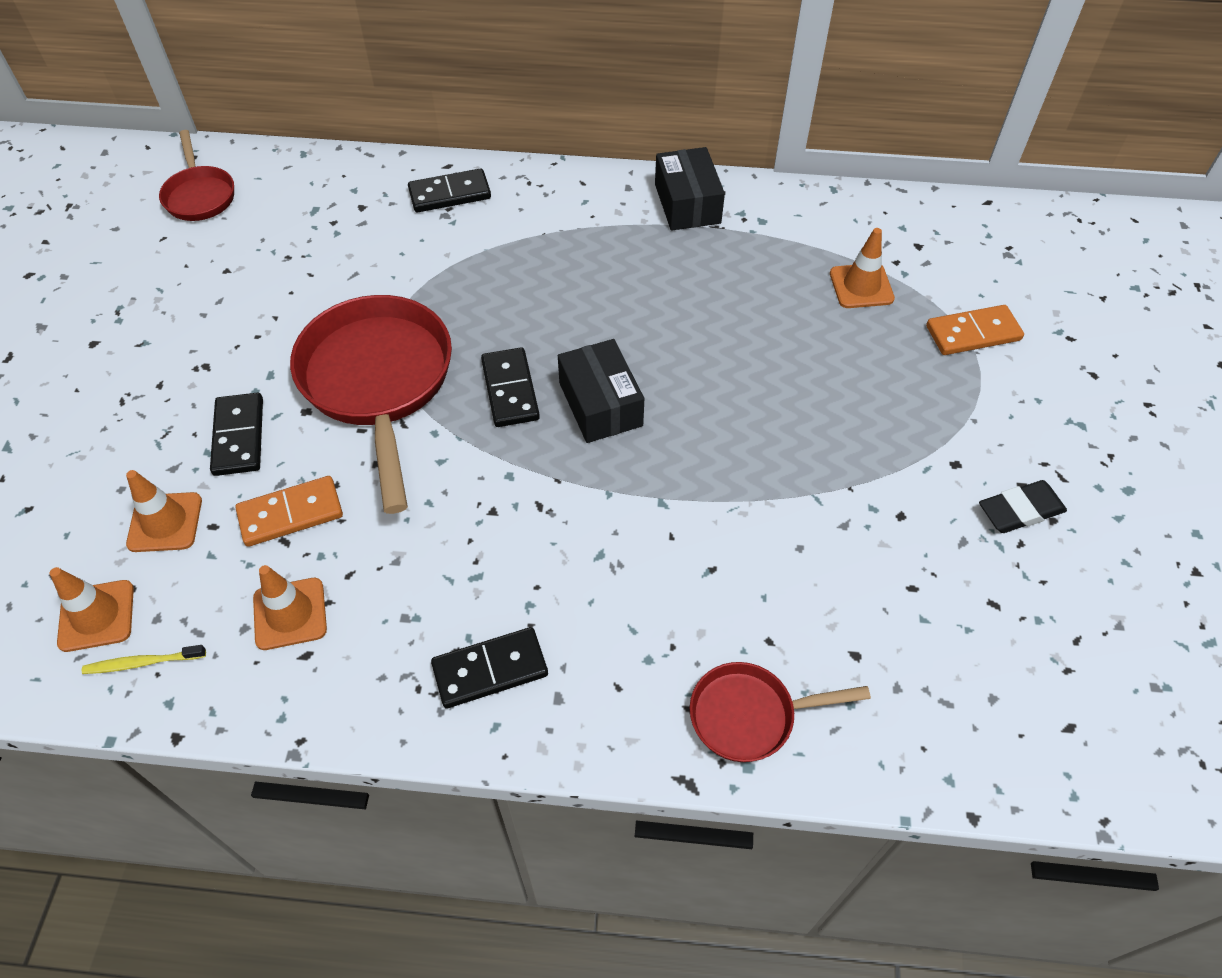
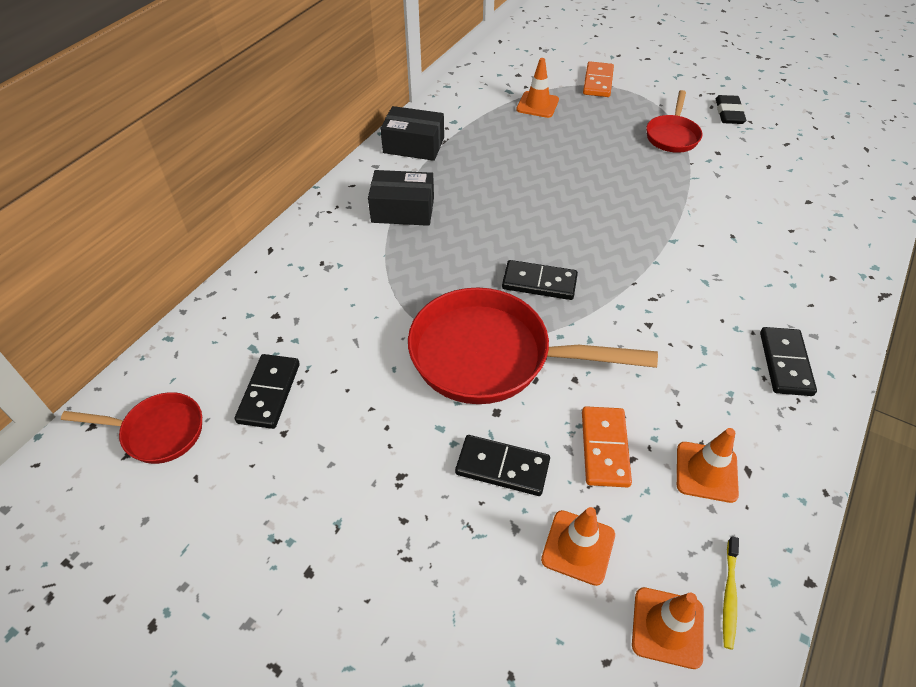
camera: 65 degrees left, 5 degrees down
(450, 194) = (306, 257): black domino -> black domino (269, 393)
(600, 404) = (576, 242): black box -> black box (403, 210)
(750, 715) = (842, 255): red pan -> red pan (672, 136)

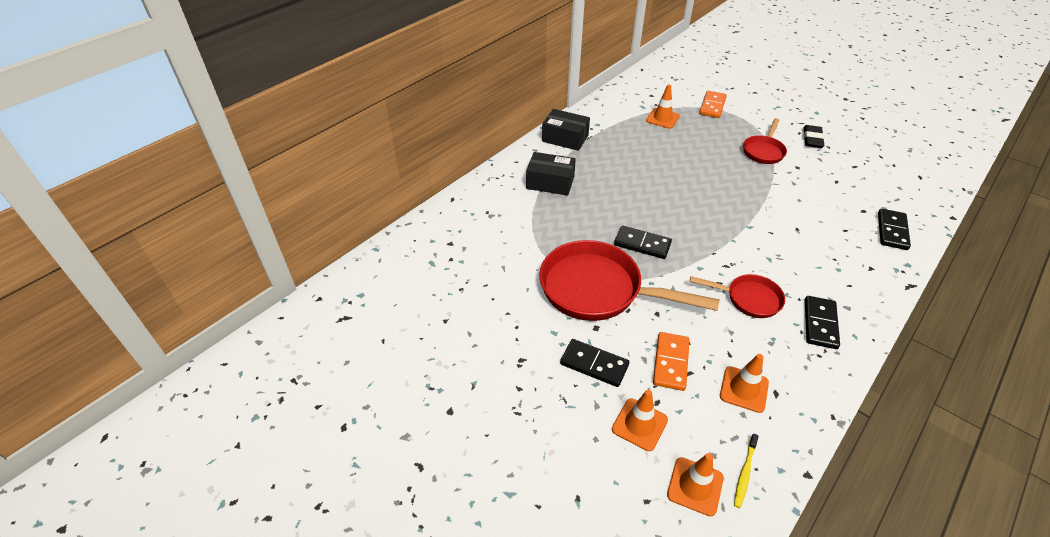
camera: 10 degrees right, 5 degrees down
(158, 432) = (361, 308): red pan -> red pan (748, 299)
(269, 393) = (439, 293): black domino -> black domino (892, 231)

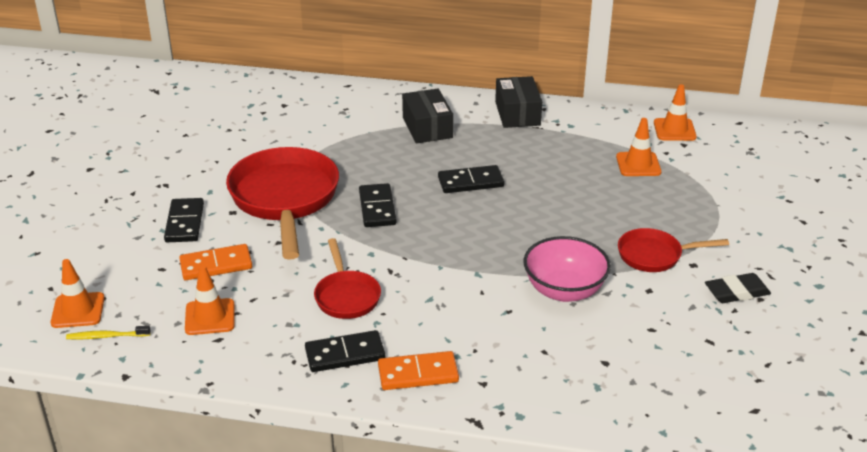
camera: 60 degrees right, 10 degrees down
(639, 424) = (129, 265): orange traffic cone -> orange traffic cone (674, 130)
(712, 106) = (717, 194): orange domino -> orange domino (418, 374)
(784, 198) = (564, 290): none -> pink bowl
(892, 231) = (582, 394): black domino -> black domino (470, 182)

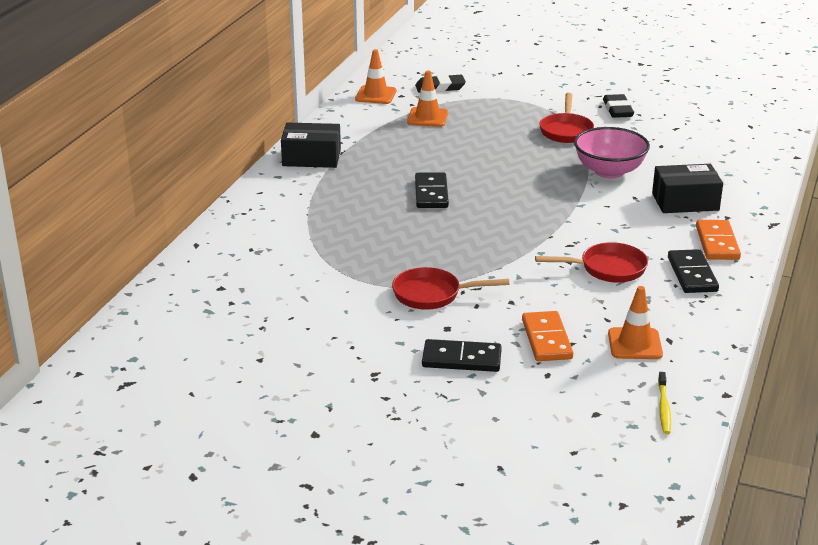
camera: 80 degrees left, 5 degrees down
(78, 310) = (618, 429): orange traffic cone -> none
(285, 199) = (432, 295): red pan -> red pan, size x0.53
(377, 208) = (463, 243): black domino -> none
(427, 127) = (317, 205): black box -> black box (685, 202)
(719, 165) = (440, 87): none -> black eraser

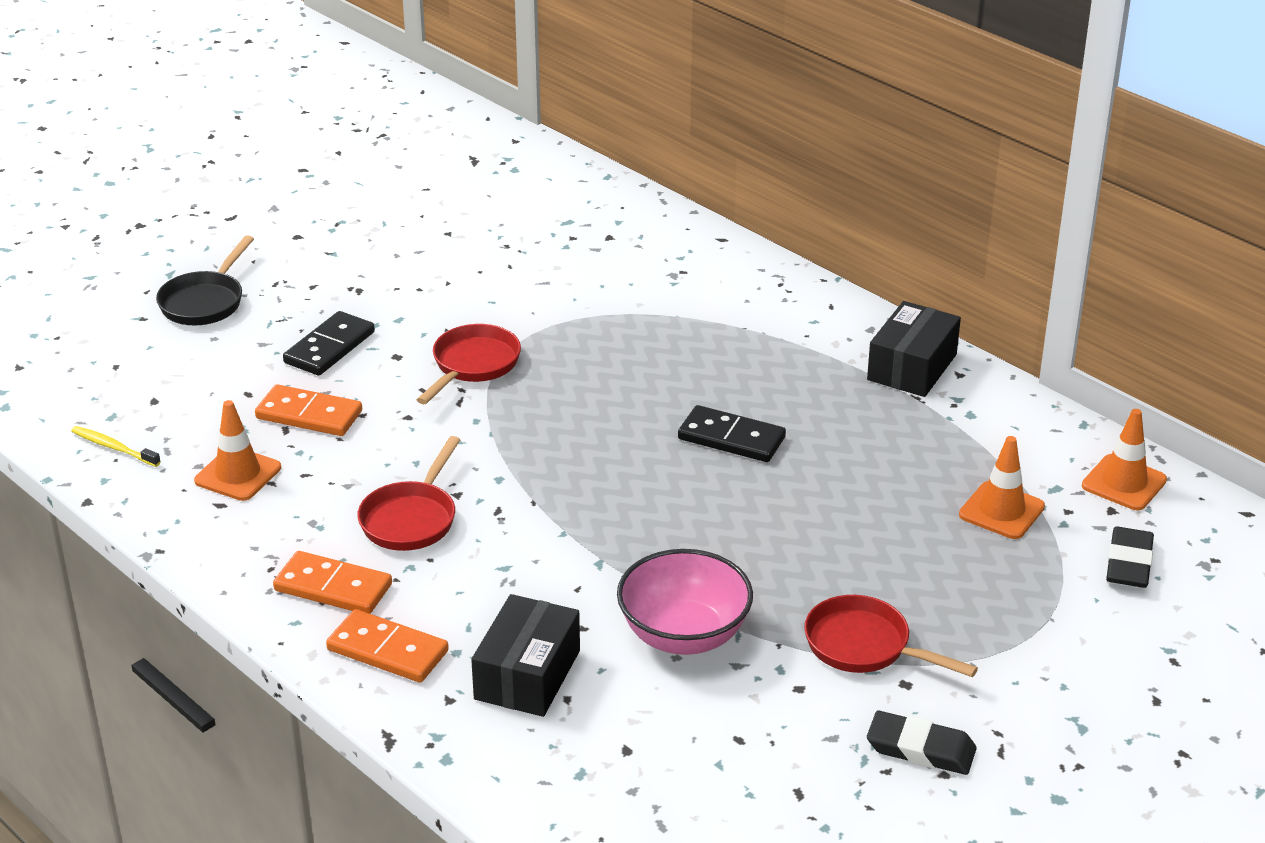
camera: 115 degrees right, 5 degrees up
(451, 443) = (205, 302): none -> black pan
(692, 274) = (333, 587): black domino -> orange domino

